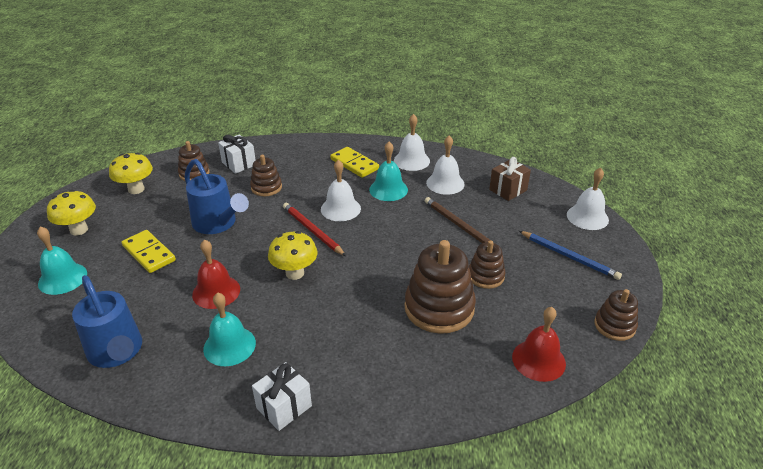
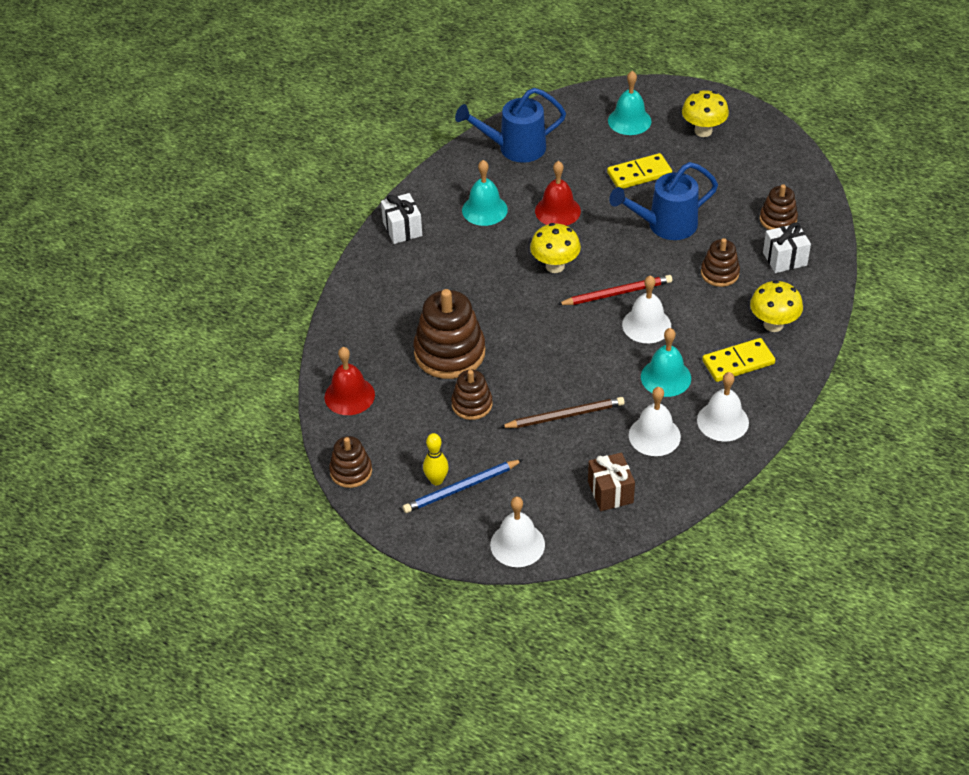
camera: 115 degrees right, 10 degrees up
(136, 189) = (763, 173): yellow mushroom -> yellow mushroom (773, 324)
(574, 272) = (436, 480): none -> yellow bowling pin

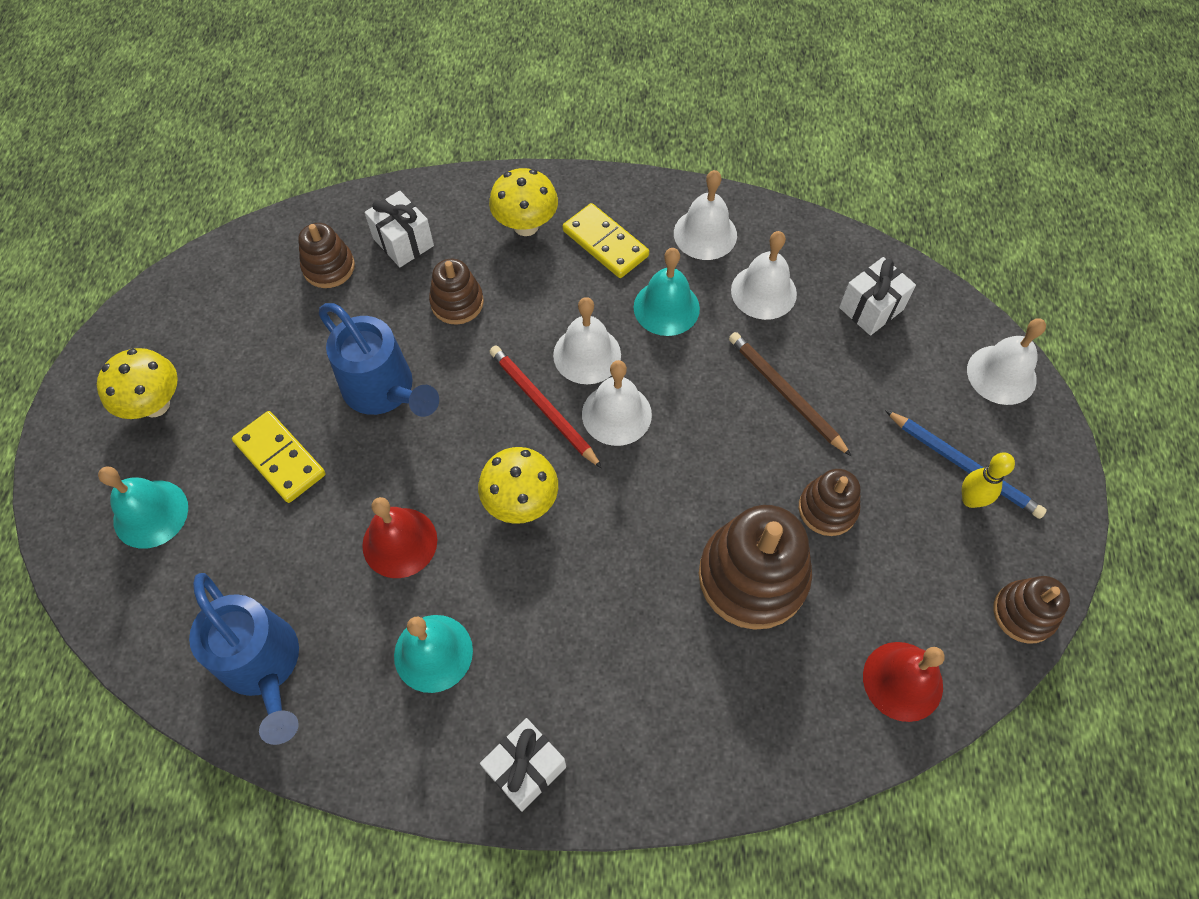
camera: 115 degrees left, 15 degrees up
(593, 326) = (616, 414): none -> white bell
(610, 492) = (871, 308): brown gift -> white gift

